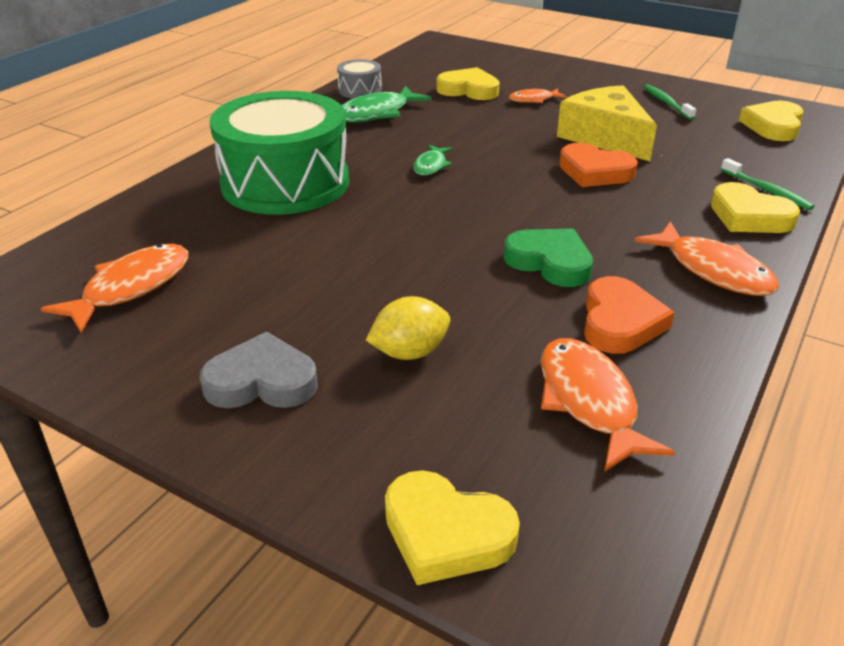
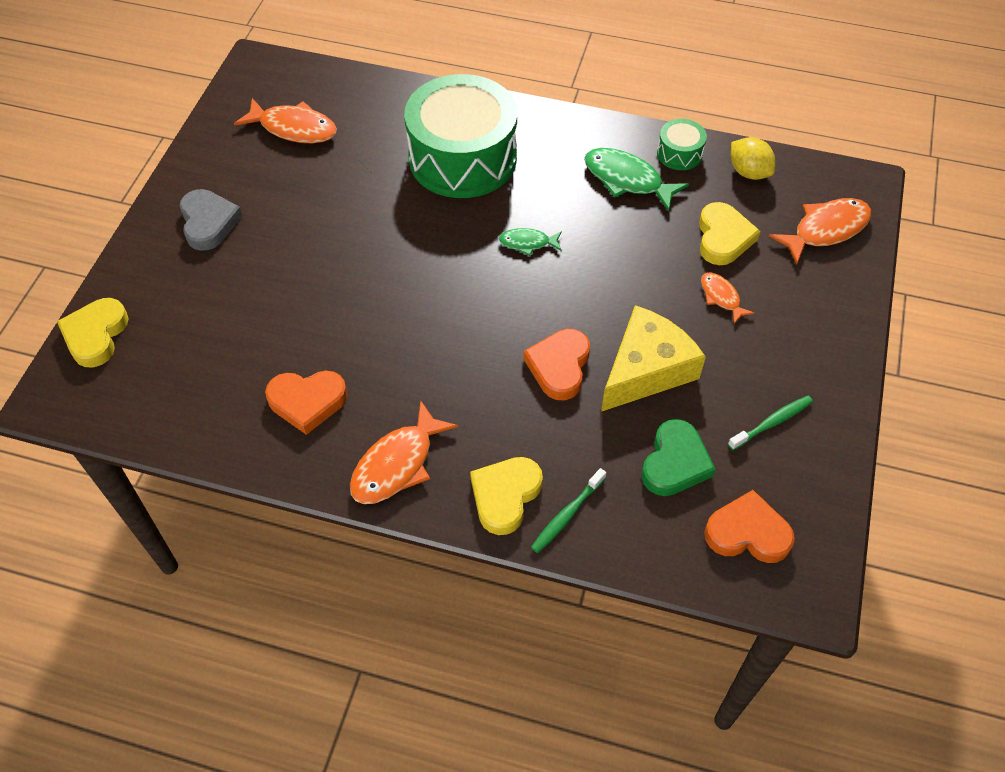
camera: 75 degrees right, 20 degrees up
(360, 90) = (679, 153): grey drum -> green drum
(409, 352) = (249, 287): yellow lemon -> yellow lemon (748, 172)
(550, 262) = (382, 350): green heart -> green heart (675, 463)
(589, 402) = (212, 390): orange fish -> orange fish (825, 230)
(773, 126) = (747, 533): yellow heart -> orange heart

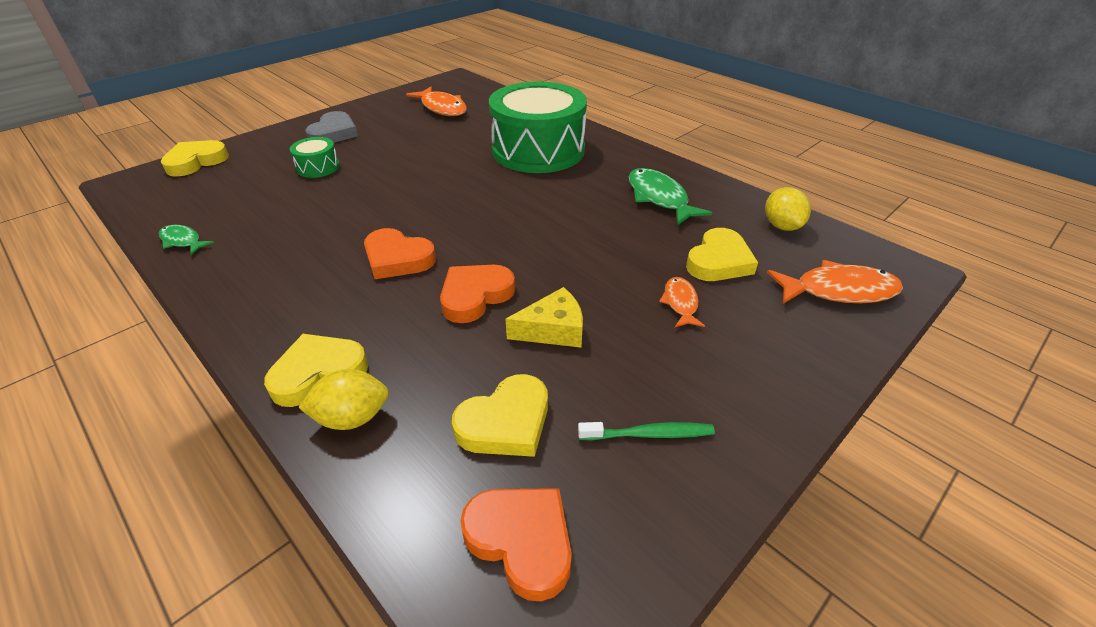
camera: 30 degrees right, 15 degrees down
(307, 402) = (262, 242): orange heart -> orange heart (397, 259)
(397, 464) = (267, 308): orange fish -> none
(528, 243) = (536, 209): green fish -> green fish (183, 241)
(567, 515) = (352, 417): green toothbrush -> yellow lemon
(646, 369) = (553, 330): yellow cheese -> yellow cheese, size x0.61
(675, 463) = (506, 422): green heart -> yellow heart
(679, 153) = (722, 196): green drum -> green drum (318, 167)

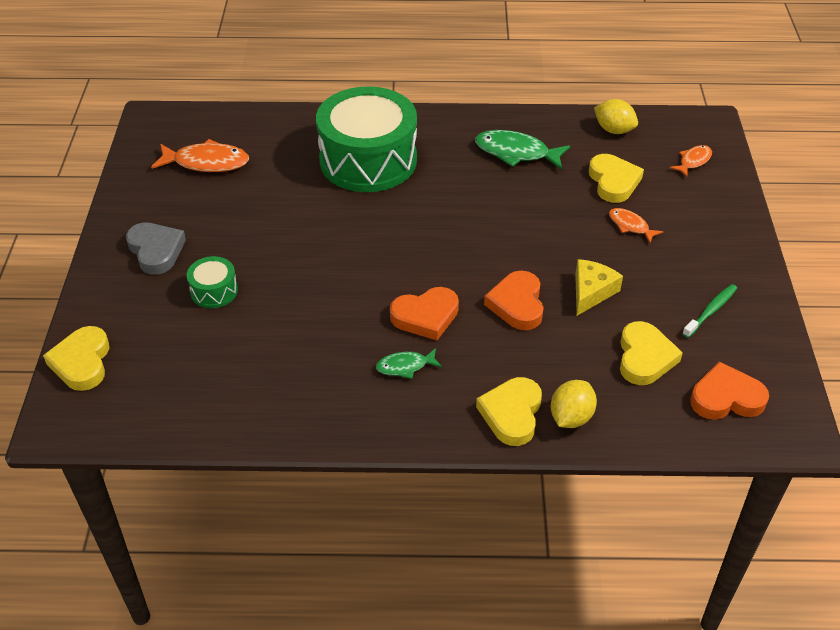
camera: 45 degrees left, 5 degrees up
(183, 241) = (239, 421): green fish -> green fish (405, 366)
(838, 291) = (693, 161): orange fish -> orange fish, size x0.57

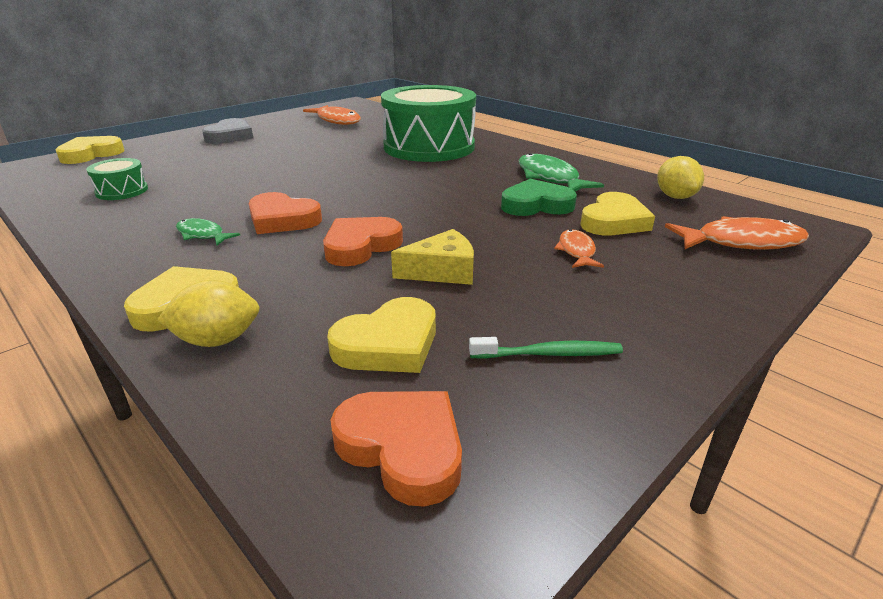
camera: 45 degrees right, 15 degrees down
(214, 291) = (211, 158): green drum -> green drum (122, 191)
(551, 192) = (536, 205): none -> green heart
(693, 161) = (741, 242): orange fish -> orange fish, size x1.76

